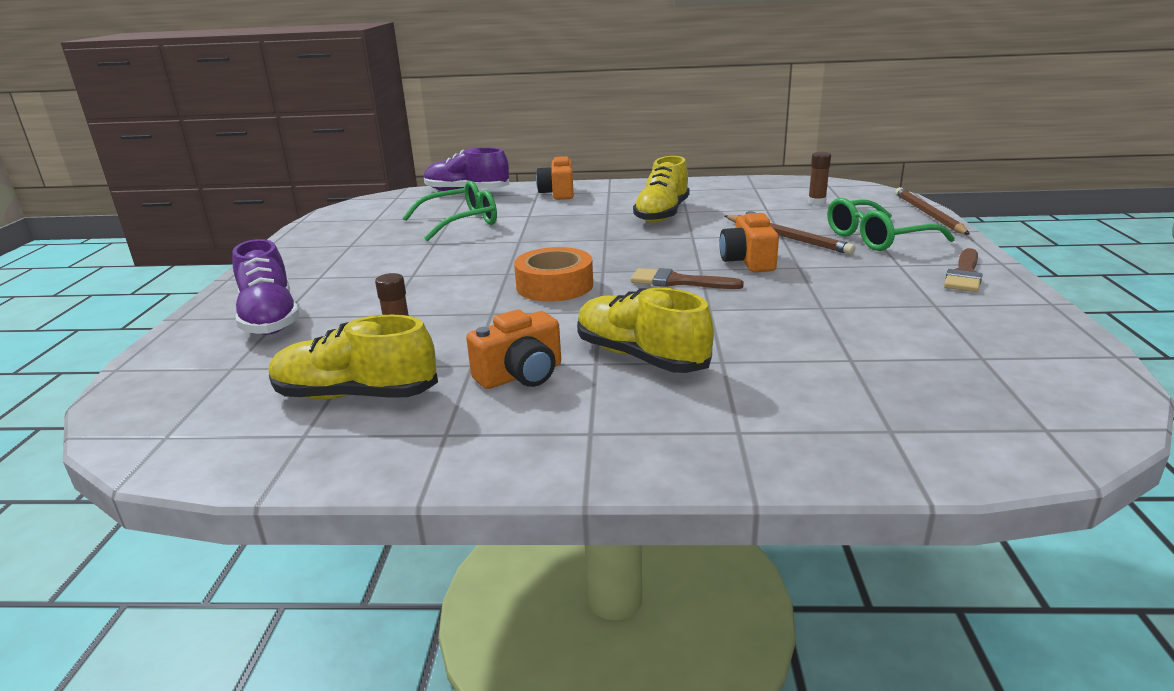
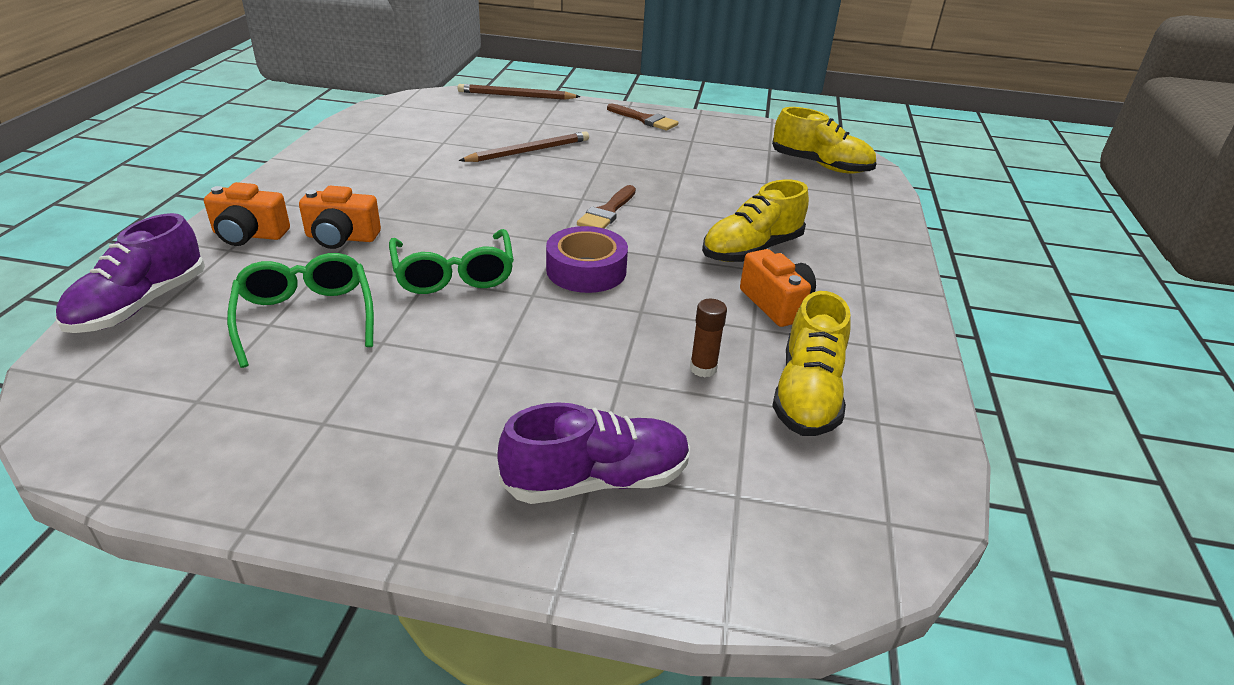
camera: 85 degrees left, 10 degrees up
(554, 286) = (586, 270): orange tape -> purple tape
(662, 214) = (410, 188): yellow shoe -> yellow shoe (820, 165)
(748, 261) = (576, 177): orange camera -> orange camera (341, 238)
(816, 202) = (444, 120): brown glue stick -> none
(877, 238) = (556, 124): green glasses -> green glasses (454, 274)

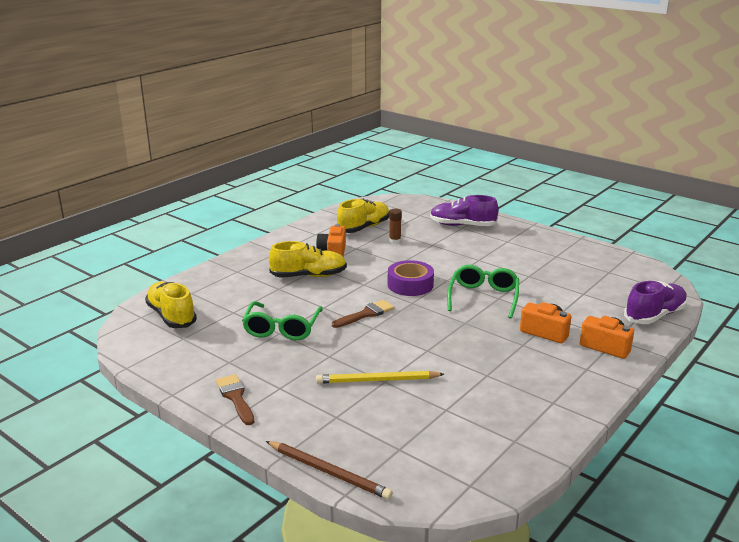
camera: 150 degrees left, 10 degrees down
(306, 317) = (565, 293): green glasses -> green glasses (282, 329)
(528, 151) = (378, 380): brown pencil -> yellow pencil

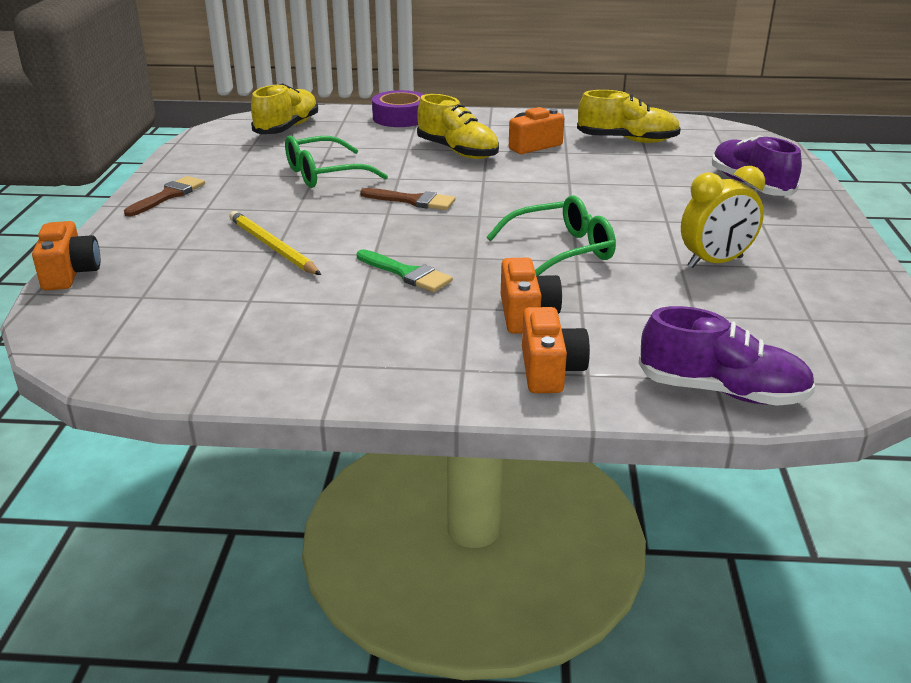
camera: 55 degrees right, 5 degrees up
(328, 472) = (70, 273): brown pencil -> orange camera
(395, 241) = (624, 164): brown glue stick -> none
(410, 285) = (523, 202): purple tape -> purple tape (400, 118)
(464, 348) = (407, 273): none -> green brush
(536, 268) = (715, 262): none -> yellow clock

